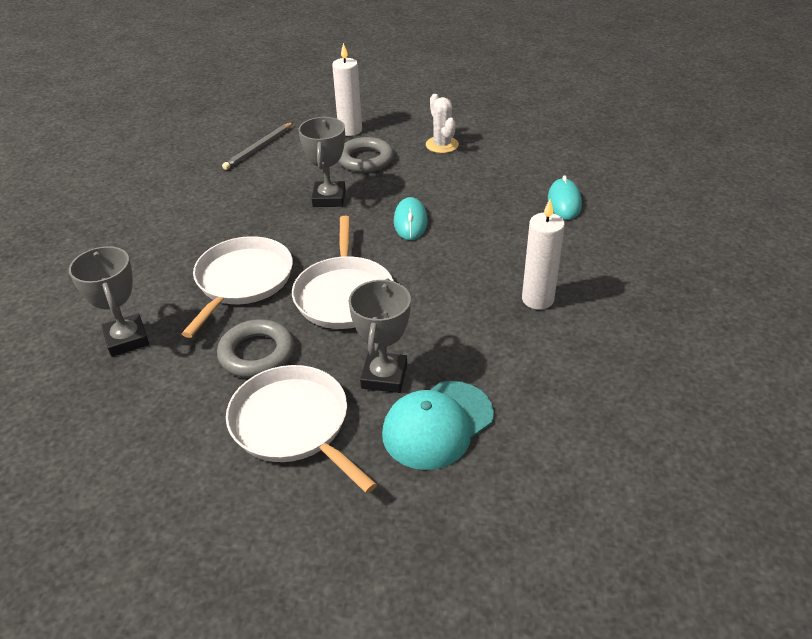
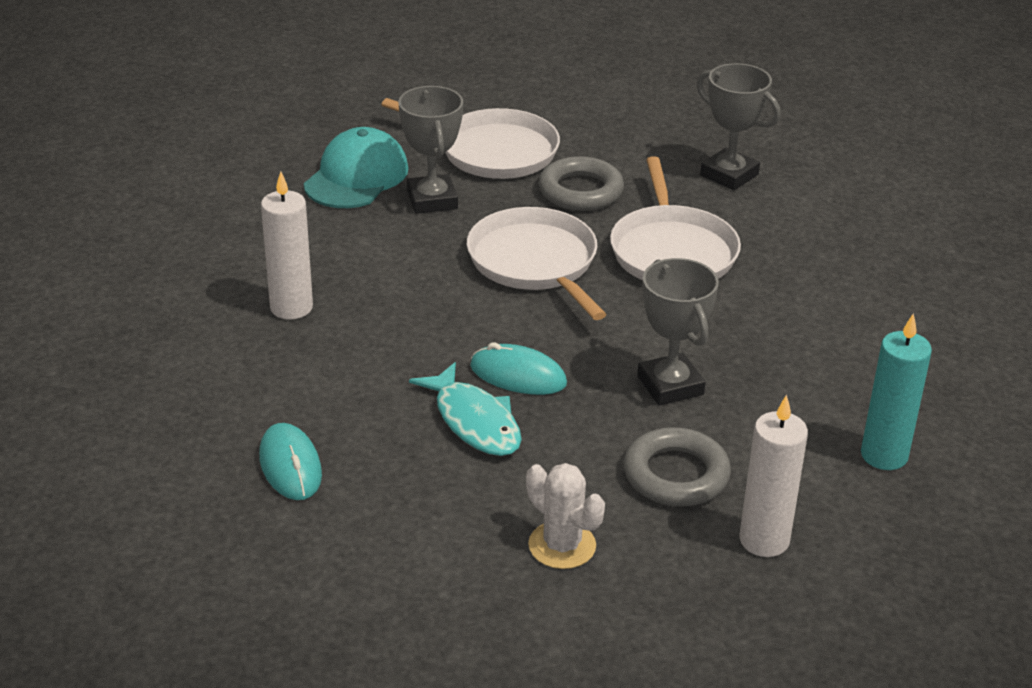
camera: 155 degrees right, 5 degrees down
(259, 148) = (884, 455): grey pencil -> turquoise candle
(410, 221) = (518, 375): turquoise mouse -> turquoise mouse turned 45 degrees counterclockwise
(451, 203) = (474, 421): none -> turquoise fish

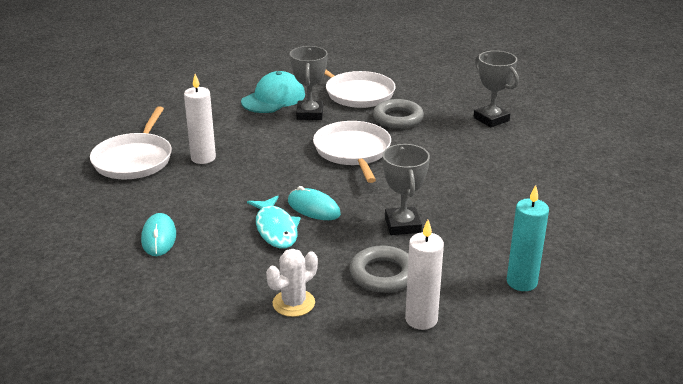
camera: 15 degrees right, 5 degrees down
(562, 545) = (293, 303): white cactus -> white cactus turned 75 degrees clockwise
(672, 251) = (438, 154): white pan -> white pan (134, 159)

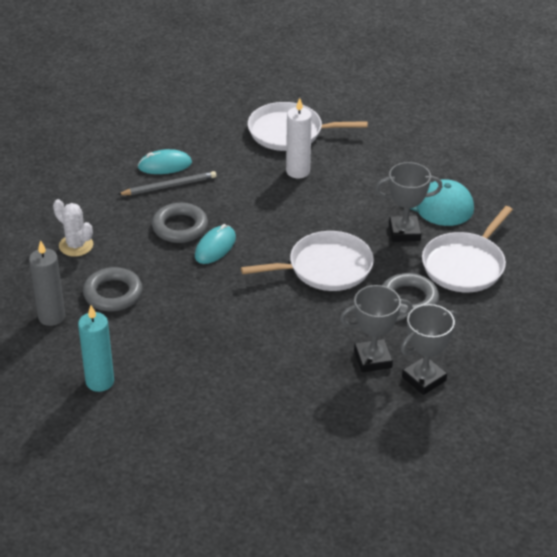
camera: 85 degrees right, 10 degrees up
(200, 235) = (169, 186): none -> grey pencil
(276, 229) = (180, 227): turquoise fish -> grey ring
(402, 225) = (189, 305): grey trophy -> grey trophy (372, 359)
(421, 319) = (51, 317): white candle -> grey candle

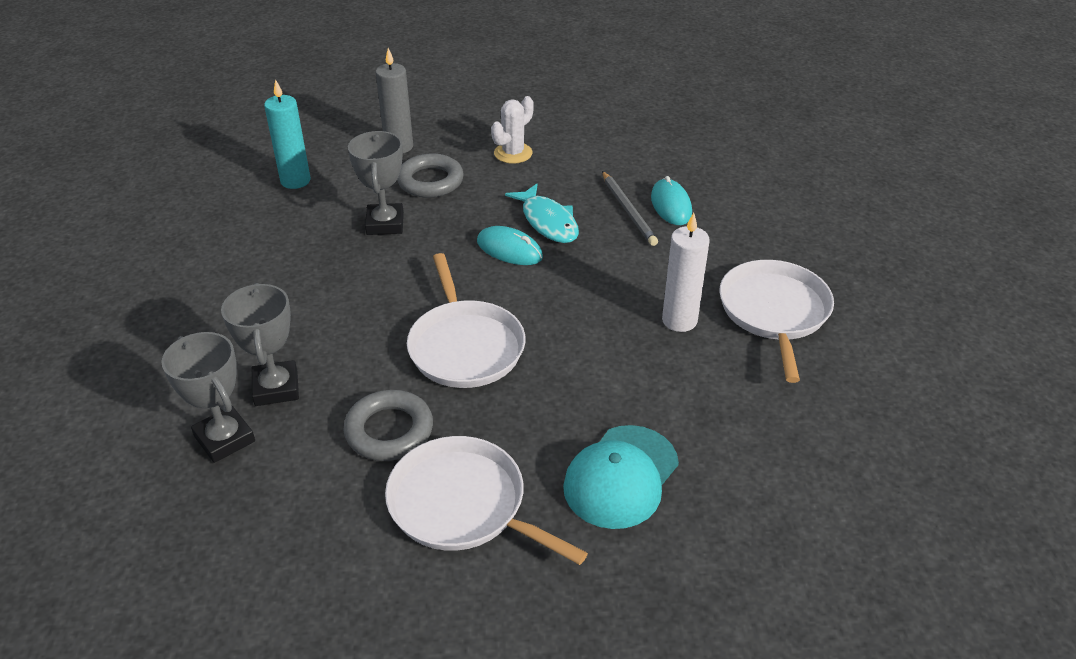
camera: 90 degrees right, 0 degrees up
(180, 227) = (548, 221): grey ring -> turquoise fish
(404, 232) = (544, 433): grey trophy -> grey trophy (385, 224)

